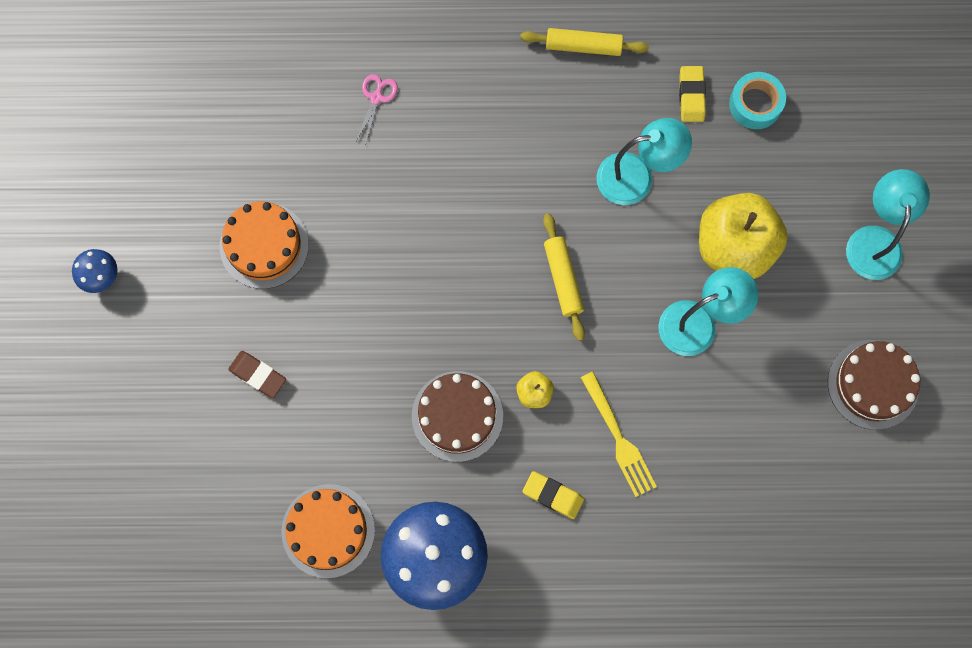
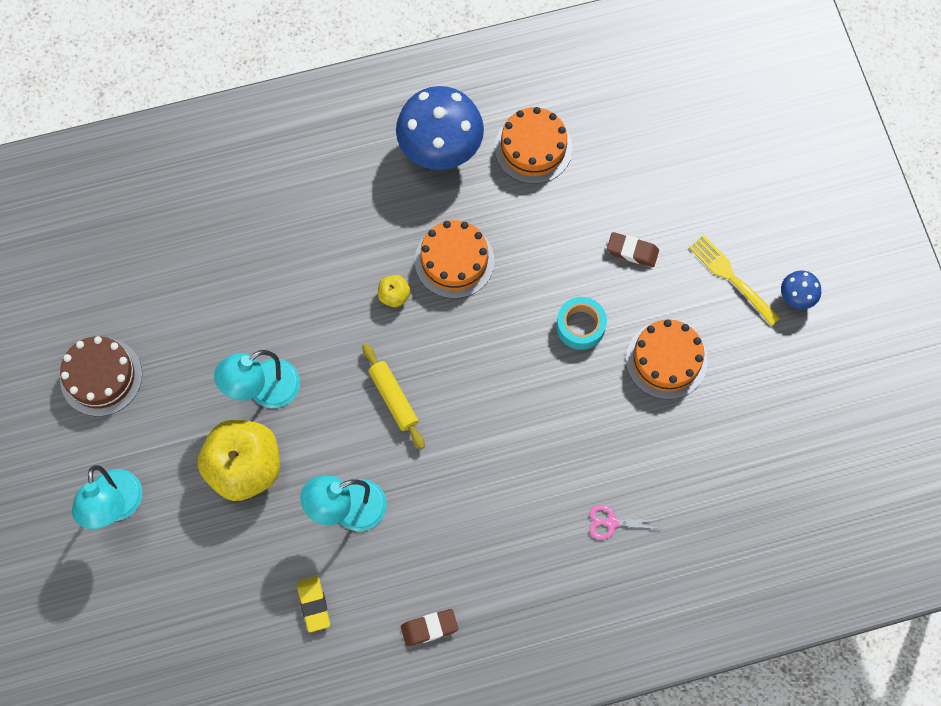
camera: 165 degrees right, 5 degrees down
(376, 98) = (611, 523): pink scissors -> pink scissors turned 90 degrees clockwise
(457, 416) = (454, 261): brown cake -> orange cake
(553, 495) = (358, 219): yellow eraser -> none
(583, 46) = (429, 628): yellow rolling pin -> brown eraser
(618, 438) = (313, 277): yellow fork -> yellow fork (731, 277)
(755, 104) = (250, 612): turquoise tape -> turquoise tape (580, 326)

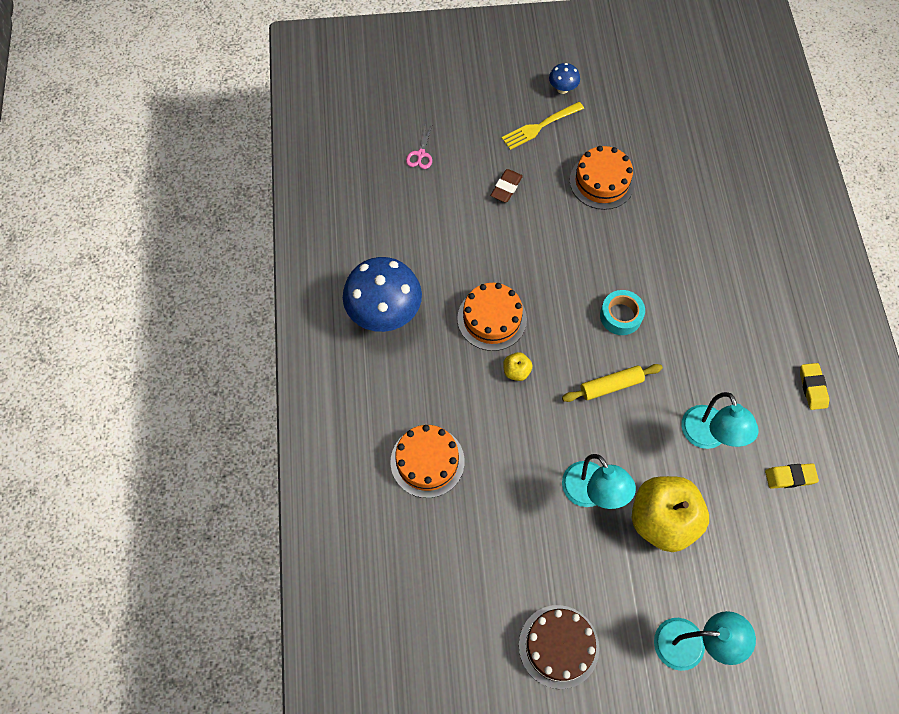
camera: 80 degrees left, 5 degrees down
(429, 628) = (812, 388): brown eraser -> yellow eraser
(533, 148) = (399, 242): orange cake -> orange cake (427, 461)
(580, 326) = (565, 235): turquoise tape -> turquoise tape (620, 316)
(611, 523) = (731, 242): pink scissors -> pink scissors (420, 154)

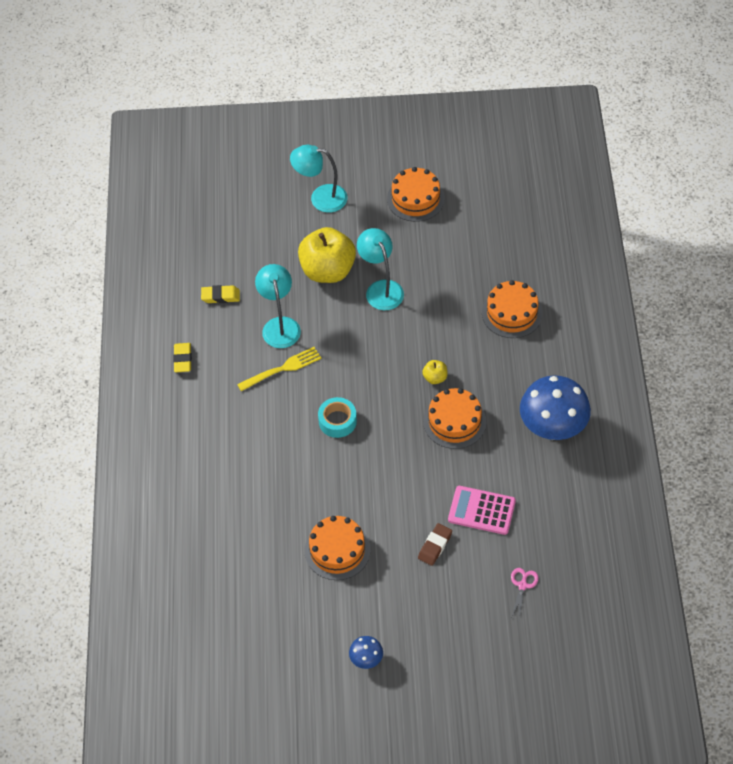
camera: 175 degrees left, 10 degrees down
(461, 223) = (481, 510): none -> pink calculator
(540, 126) = (395, 614): yellow fork -> yellow fork (282, 369)
(558, 646) = (415, 198): brown cake -> orange cake
(611, 386) = (354, 365): yellow rolling pin -> none

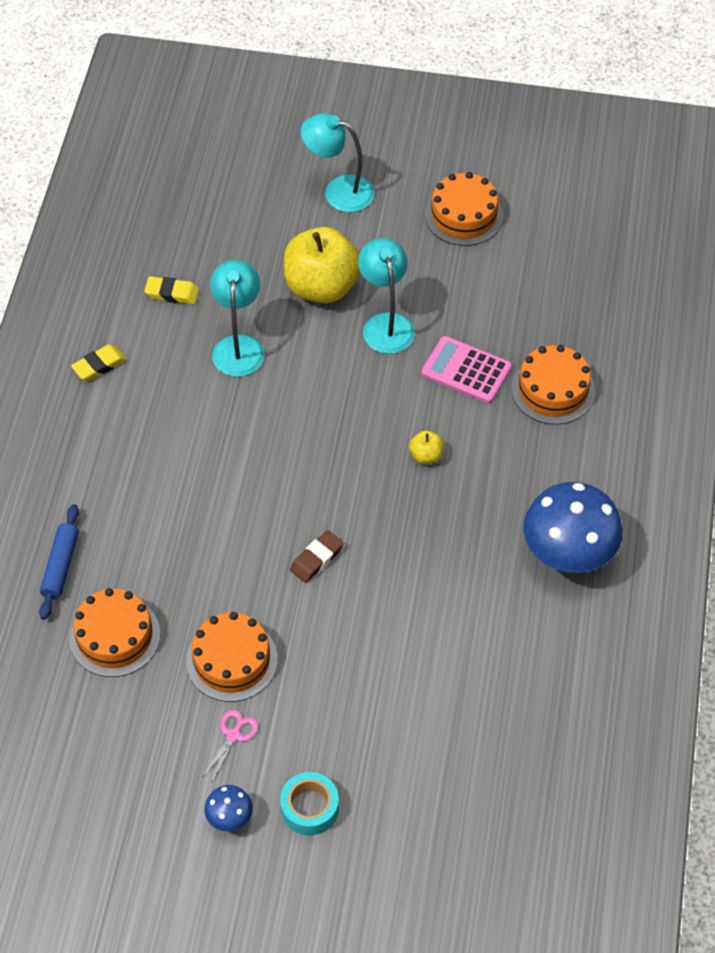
camera: 10 degrees right, 0 degrees up
(183, 359) = (99, 365): yellow eraser -> yellow eraser turned 45 degrees clockwise
(196, 509) = (61, 566): none -> blue rolling pin
(282, 369) = (226, 403): yellow fork -> none
(337, 421) = (280, 487): turquoise tape -> turquoise tape (309, 808)
(435, 546) = (365, 682): brown eraser -> brown eraser (316, 559)
(454, 421) = (437, 519): orange cake -> orange cake (115, 636)
(481, 510) = (441, 647): pink calculator -> pink calculator (466, 370)
(522, 585) = (470, 762): pink scissors -> pink scissors (233, 735)

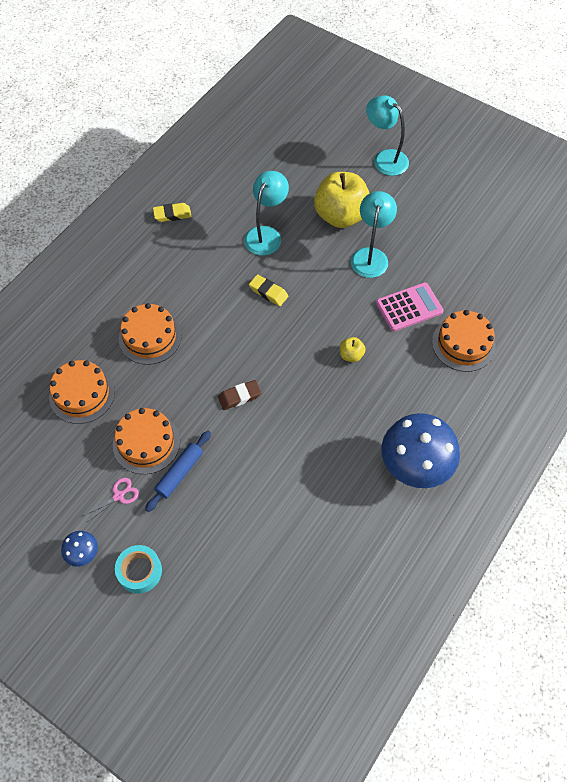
camera: 25 degrees right, 5 degrees up
(61, 566) = (75, 334): blue rolling pin -> blue rolling pin (180, 473)
(172, 293) = (242, 186): yellow eraser -> yellow eraser (268, 292)
(464, 215) = (461, 203): orange cake -> orange cake (150, 337)
(466, 370) = (409, 307): pink calculator -> pink calculator turned 105 degrees clockwise

